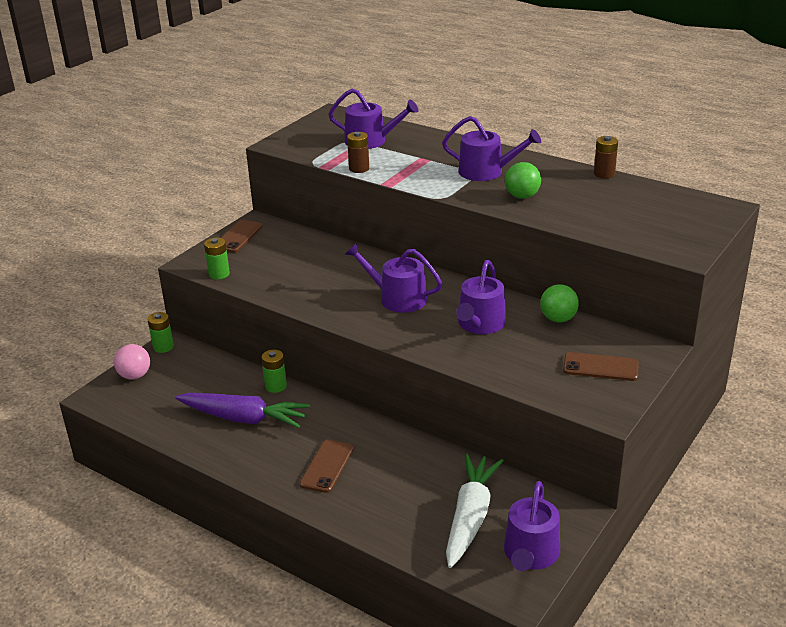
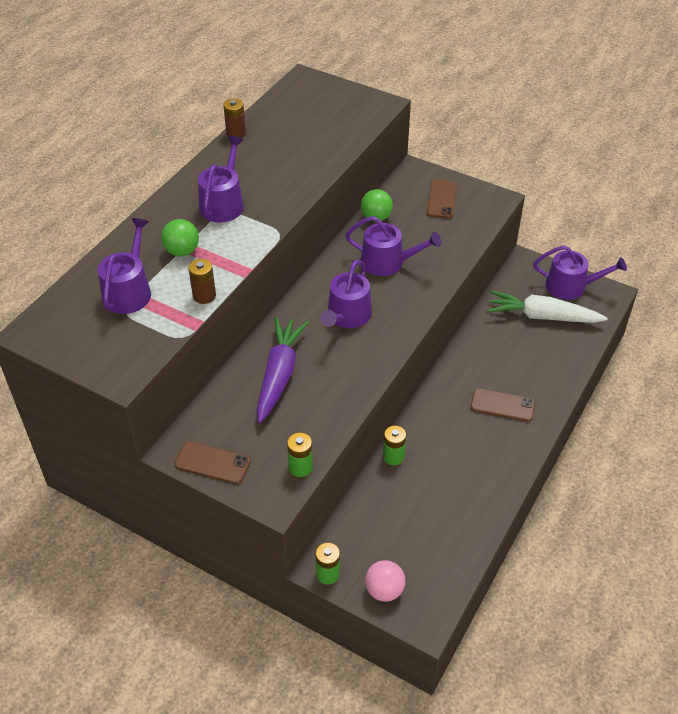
camera: 95 degrees left, 15 degrees up
(243, 418) = (446, 475): purple carrot -> purple carrot (279, 374)
(522, 196) = (279, 182): green ball -> green ball (182, 251)

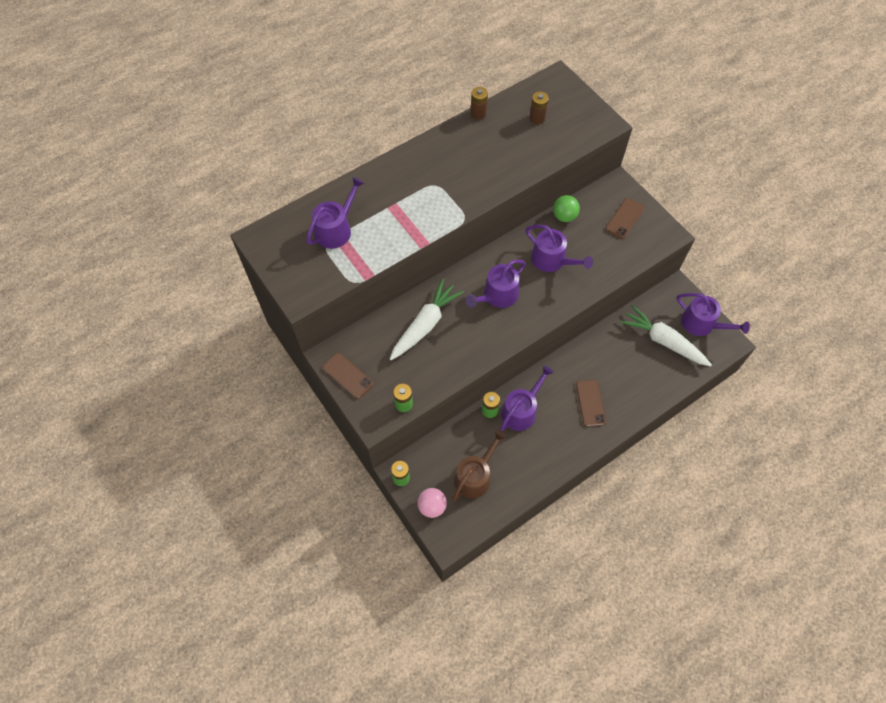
camera: 25 degrees right, 15 degrees up
(182, 251) = (387, 209): green ball -> none
(204, 296) = (385, 253): brown battery -> brown battery (537, 118)
(223, 203) = (437, 176): purple watering can -> purple watering can (521, 410)
(279, 374) = (425, 325): purple carrot -> white carrot
(417, 534) = (475, 476): none -> brown watering can
(502, 405) = (590, 403): brown phone -> brown phone turned 45 degrees clockwise

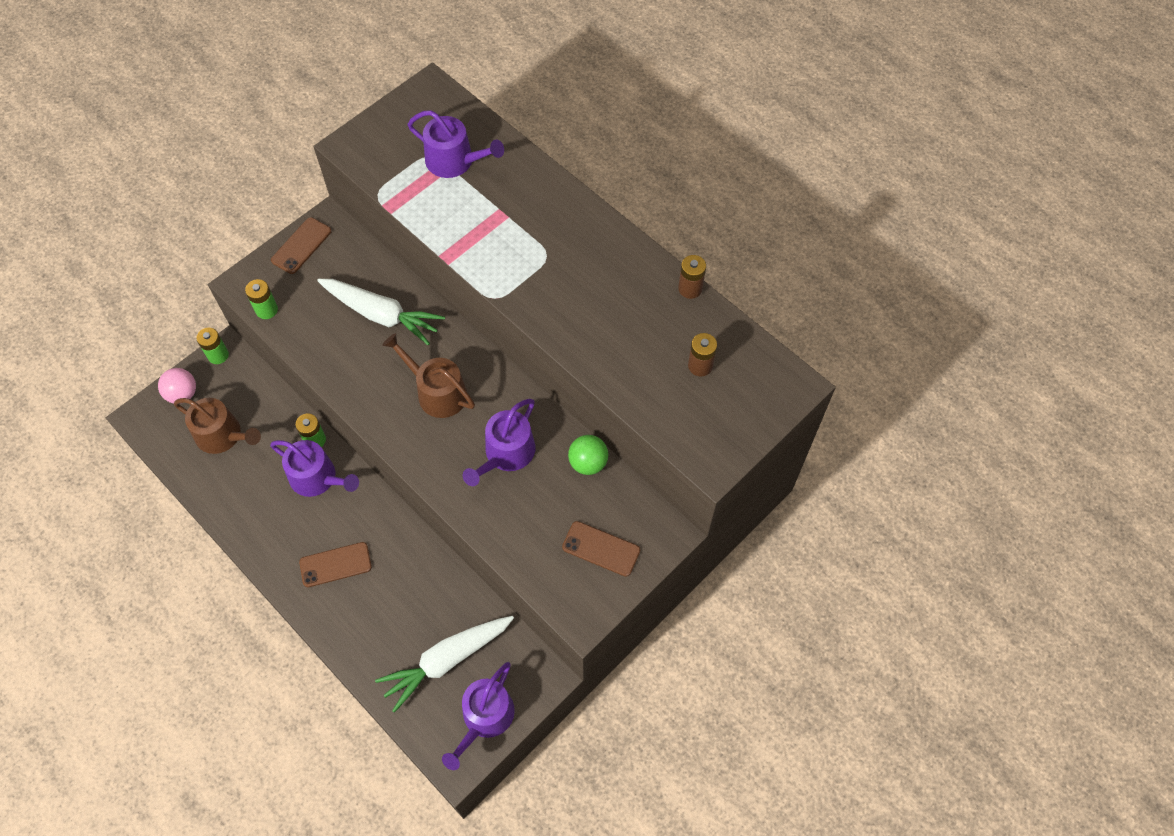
camera: 80 degrees right, 0 degrees up
(497, 295) = (437, 392): purple watering can -> brown watering can
(663, 341) = (447, 660): white carrot -> white carrot turned 150 degrees counterclockwise

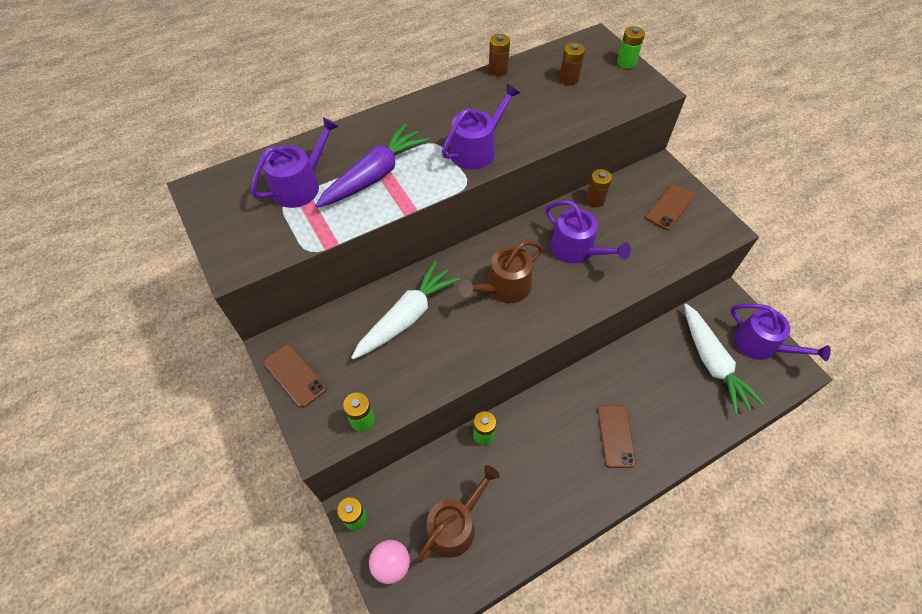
camera: 75 degrees left, 5 degrees down
(318, 478) = (525, 438): purple watering can -> purple watering can (477, 149)
(484, 216) = (374, 175): none -> purple carrot
(588, 463) = (595, 200): green ball -> brown battery
(757, 426) = (626, 63): none -> green battery

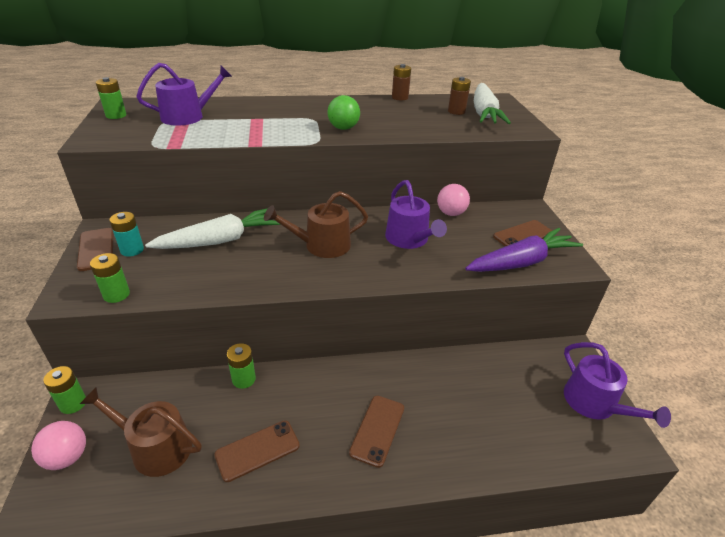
camera: 20 degrees right, 20 degrees down
(331, 362) = (132, 250): none -> turquoise battery
(374, 175) = (248, 123): purple carrot -> purple carrot (521, 262)
(455, 525) = (155, 447): brown watering can -> brown watering can turned 135 degrees counterclockwise
(477, 149) = (343, 128): purple watering can -> green ball
(536, 492) = (257, 450): none -> brown phone
(595, 200) = (451, 213): brown battery -> pink ball
(626, 63) = (515, 113): green battery -> green battery (116, 115)
(712, 362) = (526, 401): white carrot -> white carrot (484, 113)

